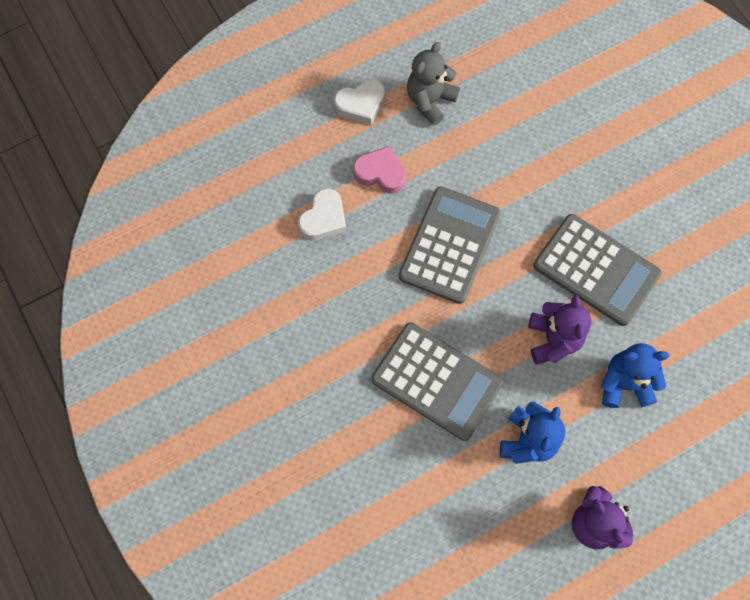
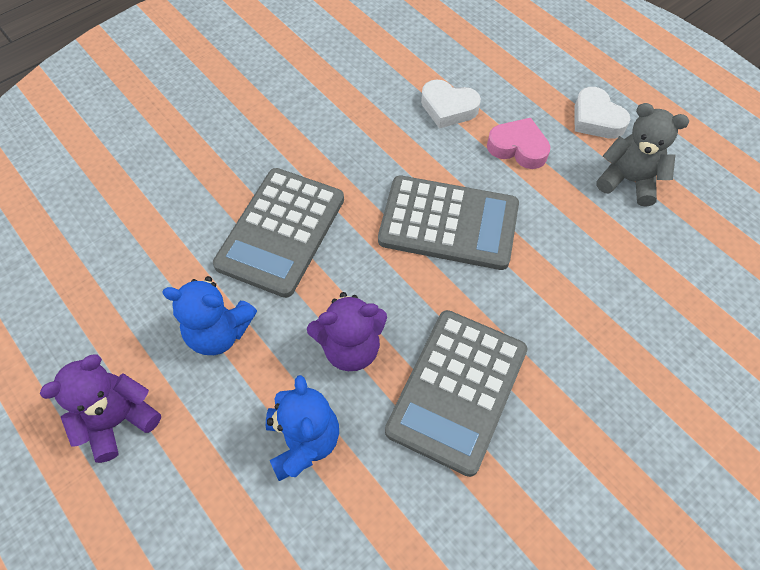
camera: 80 degrees right, 10 degrees down
(380, 173) = (518, 148): pink heart -> pink heart turned 75 degrees counterclockwise

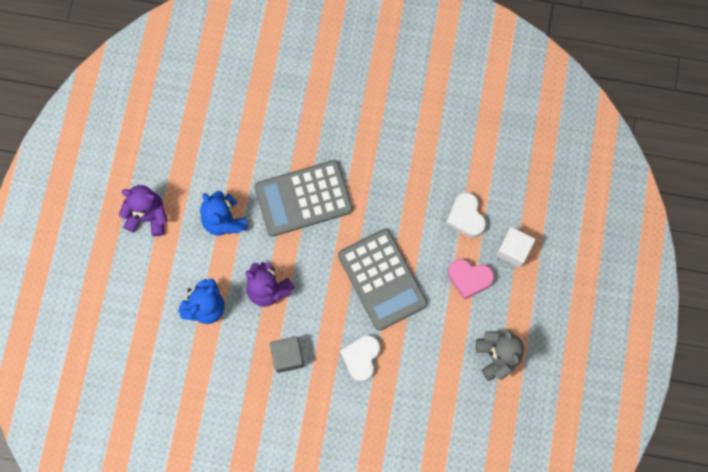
camera: 50 degrees right, 15 degrees up
(457, 390) = (287, 356): grey calculator -> grey cube
(518, 148) = (469, 278): pink heart -> pink heart turned 120 degrees clockwise
(520, 95) = (513, 250): none -> white cube
(596, 119) = (532, 308): white heart -> white heart (361, 358)

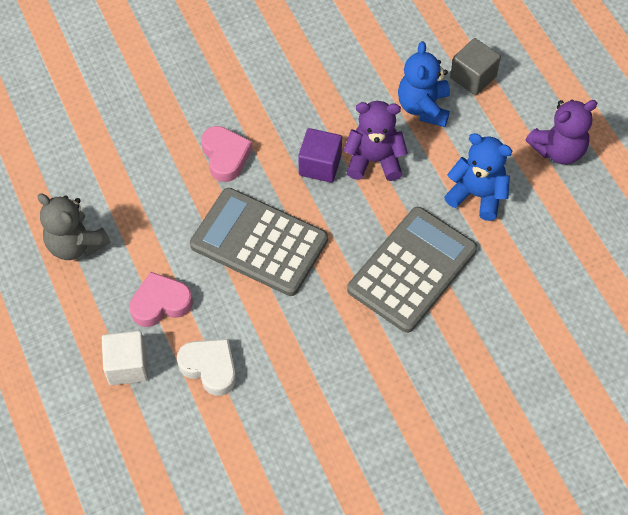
camera: 145 degrees right, 15 degrees down
(287, 356) = (303, 114): grey cube -> grey cube (473, 77)
(305, 309) = (320, 165): none -> purple cube
(361, 358) = (225, 156): white heart -> pink heart

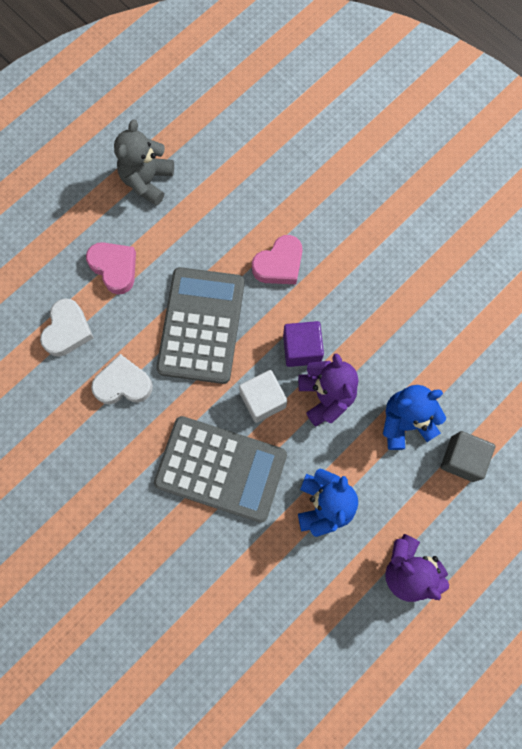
camera: 70 degrees right, 15 degrees up
(127, 366) = (49, 265): white cube -> white cube (263, 400)
(291, 331) = (123, 384): none -> white heart

